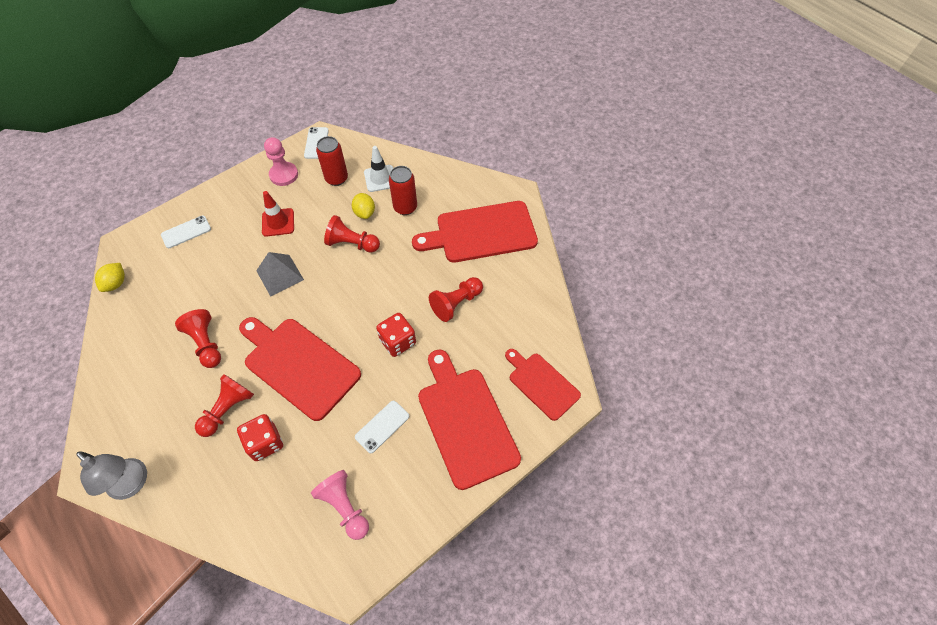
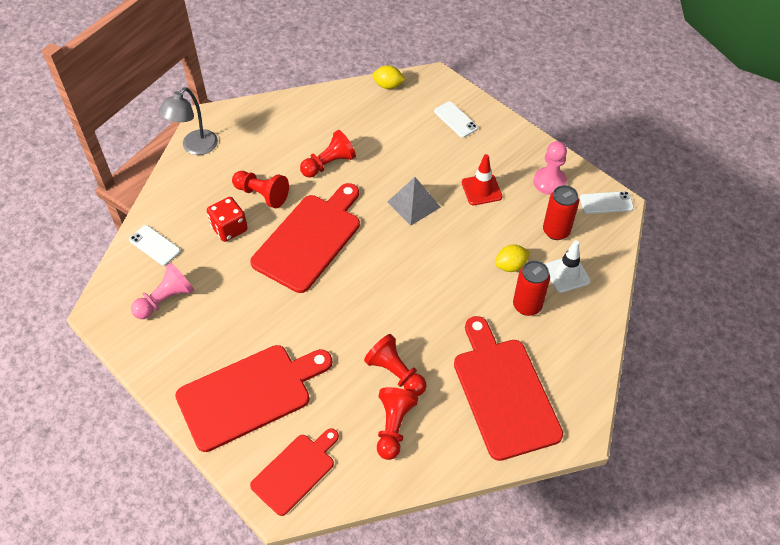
camera: 85 degrees right, 5 degrees down
(352, 244) = (464, 260): red pawn -> red pawn (393, 427)
(382, 426) = (244, 319): white phone -> white phone (154, 245)
(398, 341) = (341, 320): red dice -> none

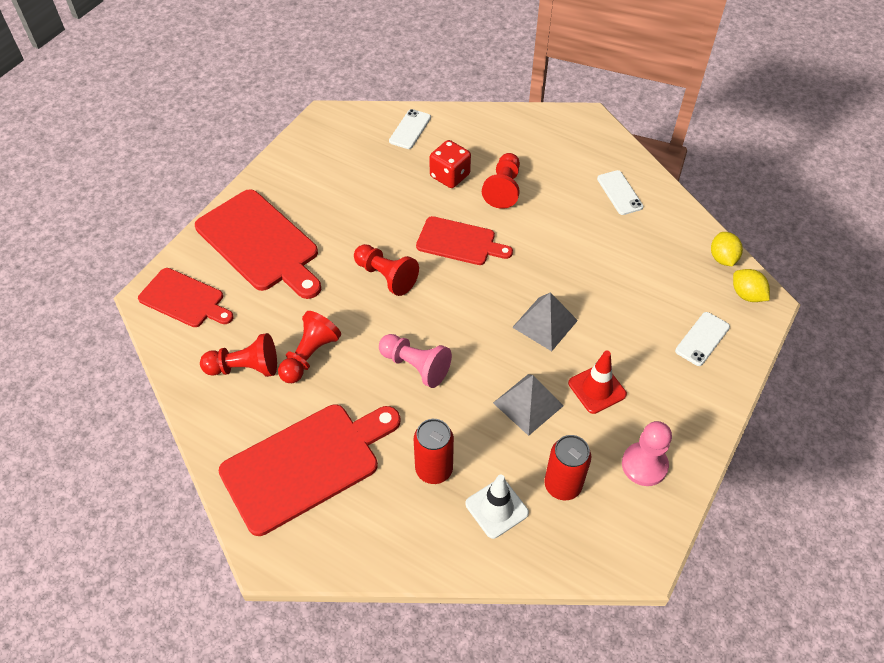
camera: 75 degrees right, 0 degrees up
(165, 300) = (350, 155): pink pawn -> pink pawn (415, 366)
(195, 147) = (543, 121): grey lamp -> none
(309, 239) = (459, 242): red cutting board -> red cutting board, size x0.61
(329, 164) = (570, 232): red pawn -> red pawn (386, 276)
(484, 233) = (528, 404): none -> grey pyramid
(510, 266) = (488, 441): yellow lemon -> yellow lemon (746, 295)
(606, 203) = (637, 543): white phone -> white phone (619, 193)

